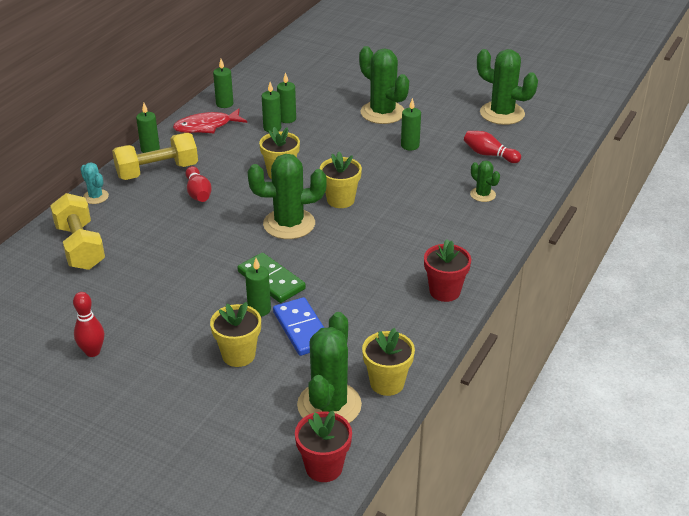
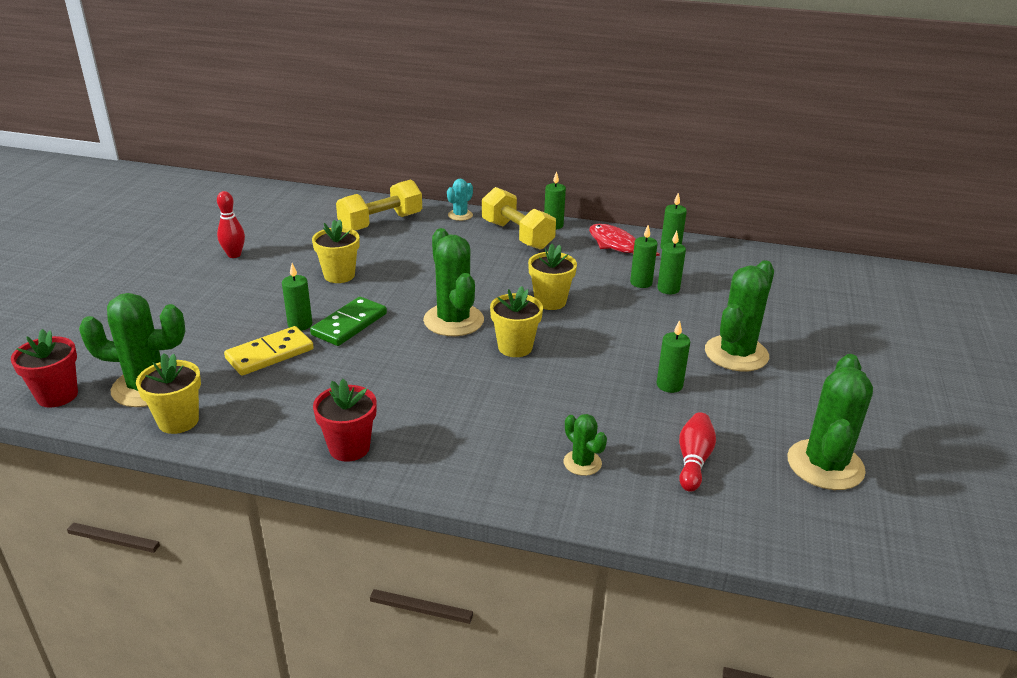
camera: 75 degrees right, 5 degrees down
(198, 193) = (489, 261): red bowling pin -> none
(238, 355) = (228, 324): yellow flower pot -> yellow flower pot (339, 275)
(302, 329) = (270, 354): blue domino -> yellow domino
(482, 195) = (582, 463): green cactus -> green cactus turned 75 degrees counterclockwise

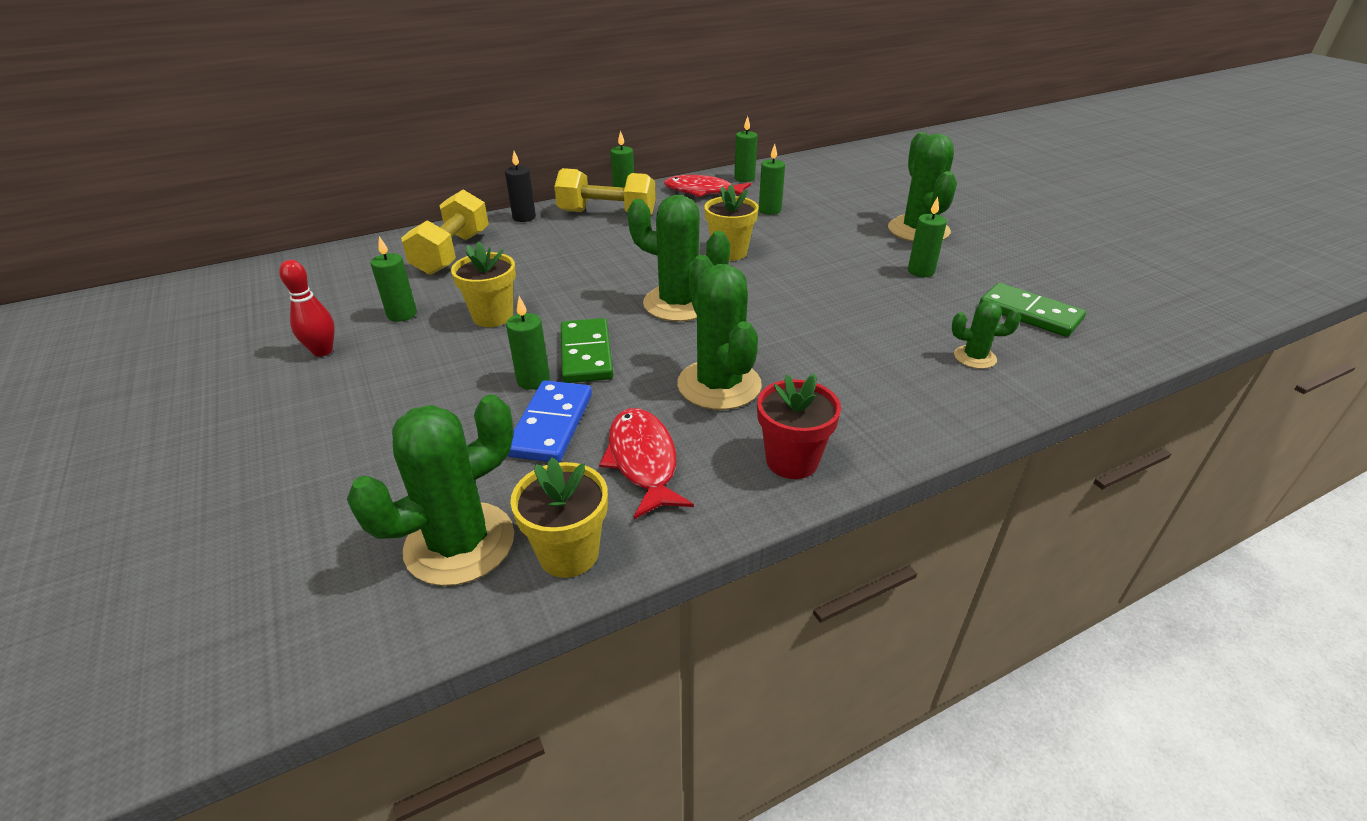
camera: 40 degrees left, 5 degrees up
(57, 395) = (339, 635): red flower pot -> none
(270, 354) = (551, 425): yellow domino -> blue domino
(279, 400) = (643, 461): none -> red fish
(460, 215) = (524, 217): turquoise cactus -> black candle
(515, 347) = (768, 300): yellow flower pot -> none
(668, 289) = (796, 207): green candle -> green candle (402, 314)
(693, 460) = (1029, 313): red bowling pin -> green domino
(825, 465) = (1092, 274): green cactus -> green cactus (719, 385)

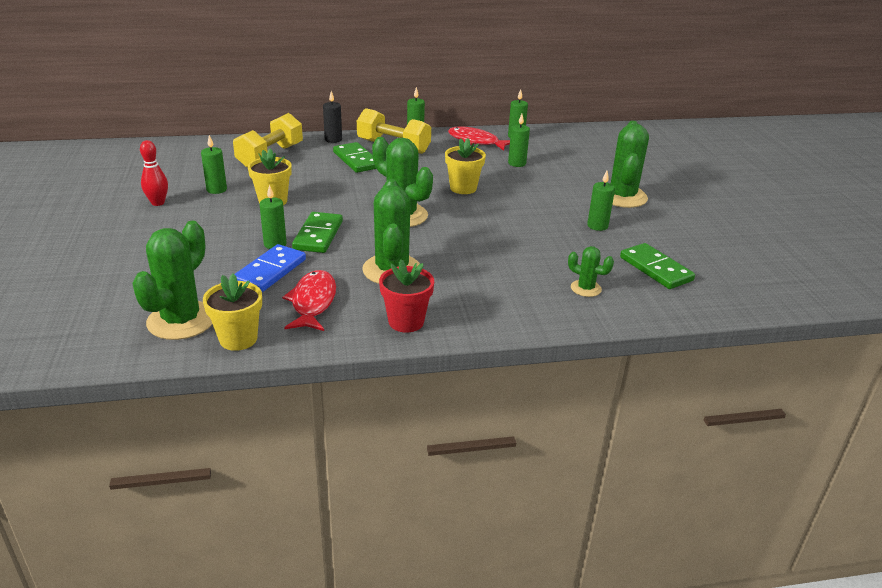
camera: 15 degrees right, 5 degrees down
(460, 543) = (181, 320): green cactus -> green cactus turned 45 degrees counterclockwise
(571, 239) = (356, 160): none -> green domino

